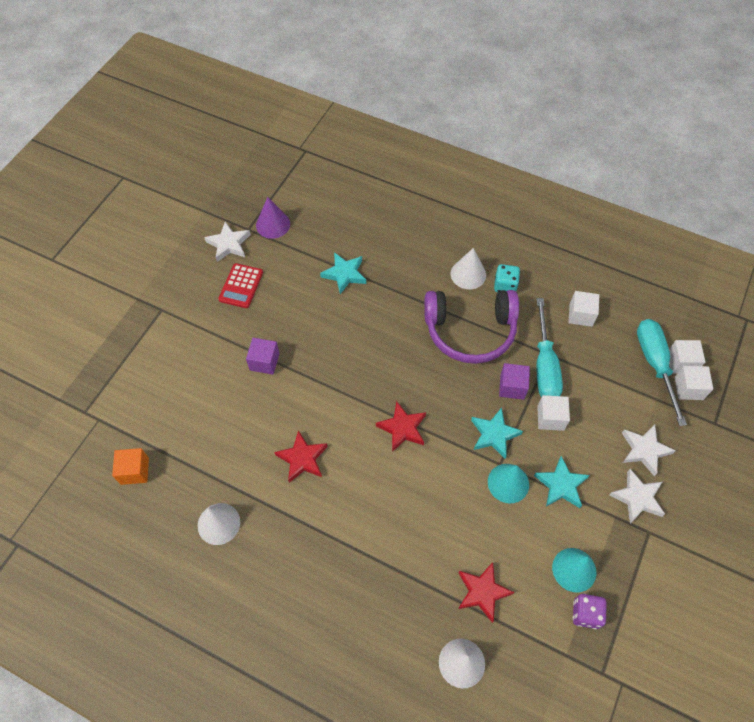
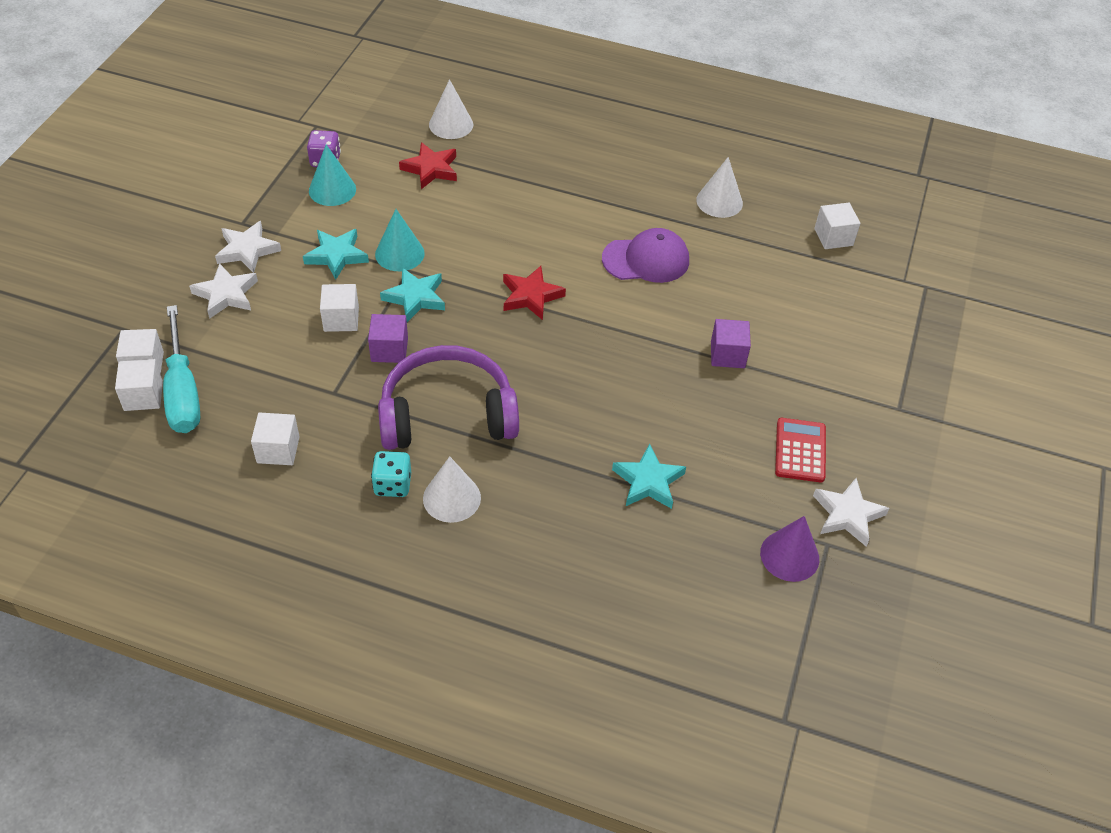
camera: 170 degrees right, 10 degrees down
(134, 471) = (833, 237): orange cube -> white cube
(302, 458) = (646, 260): red star -> purple cap
(544, 365) = (342, 378): turquoise screwdriver -> none

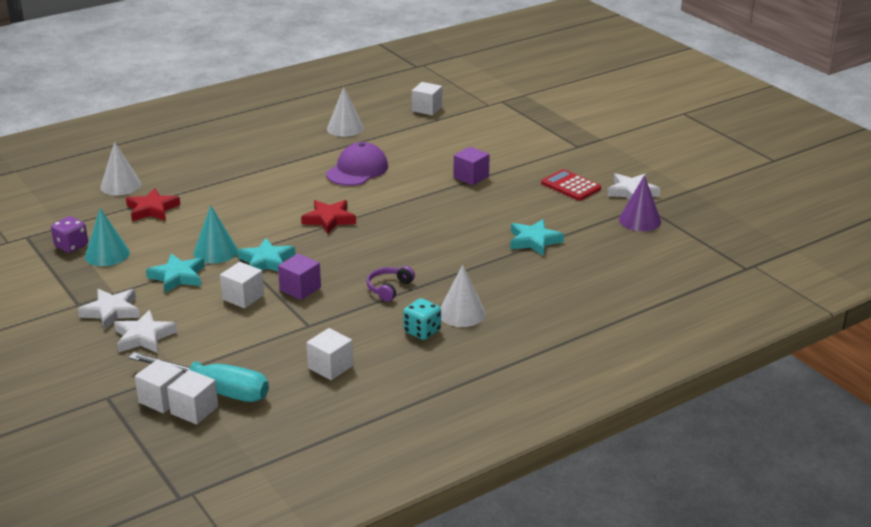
camera: 50 degrees left, 20 degrees down
(447, 414) = (389, 288): purple headphones -> purple headphones, size x0.41

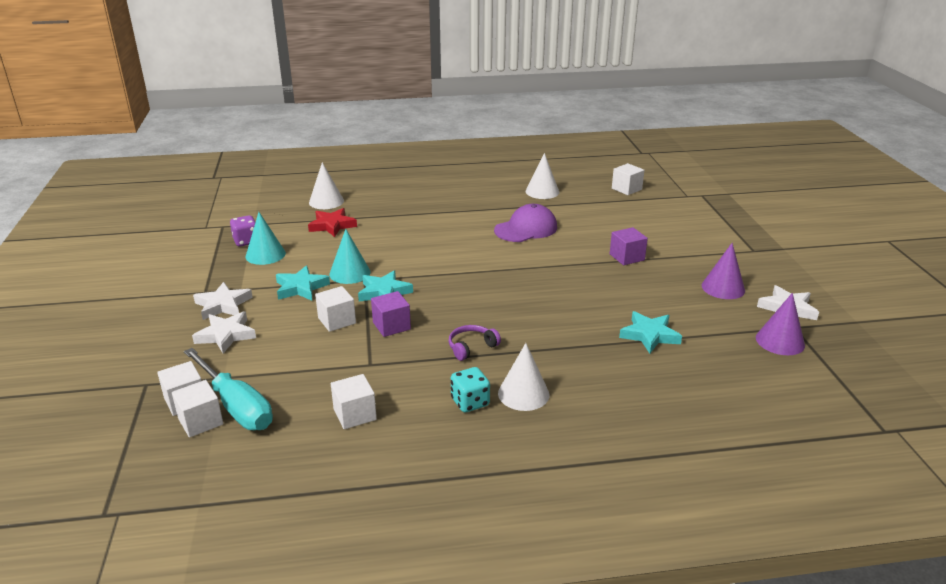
camera: 25 degrees right, 0 degrees up
(329, 219) = (468, 267): red star -> none
(570, 186) = (723, 288): red calculator -> purple cone

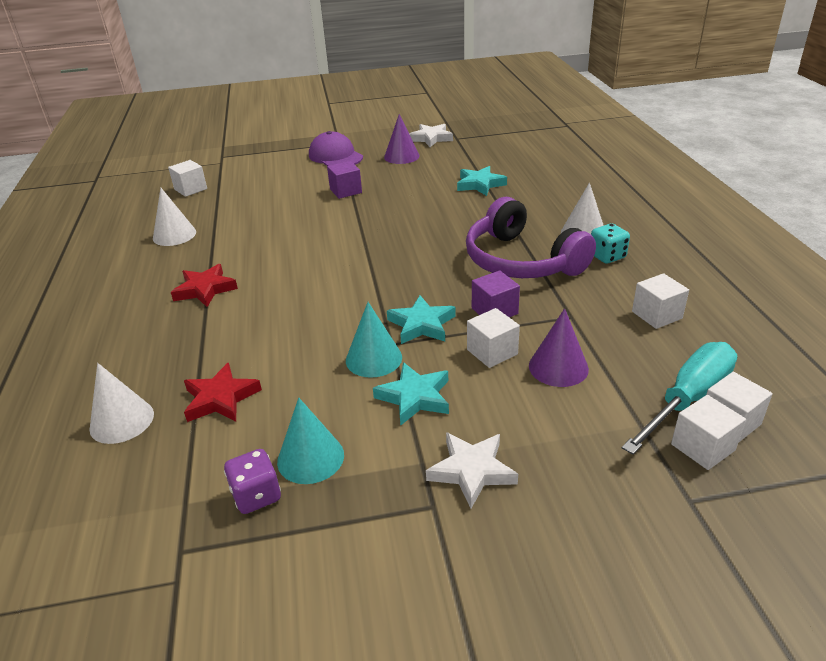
camera: 90 degrees left, 5 degrees up
(226, 335) = (550, 446): white star -> none
(458, 210) = (205, 289): none -> red star
(471, 347) = (521, 261): purple headphones -> purple headphones, size x2.41
(526, 229) = (273, 242): purple cap -> purple cap (335, 156)
(780, 341) = (476, 143): purple cone -> purple cone (558, 367)

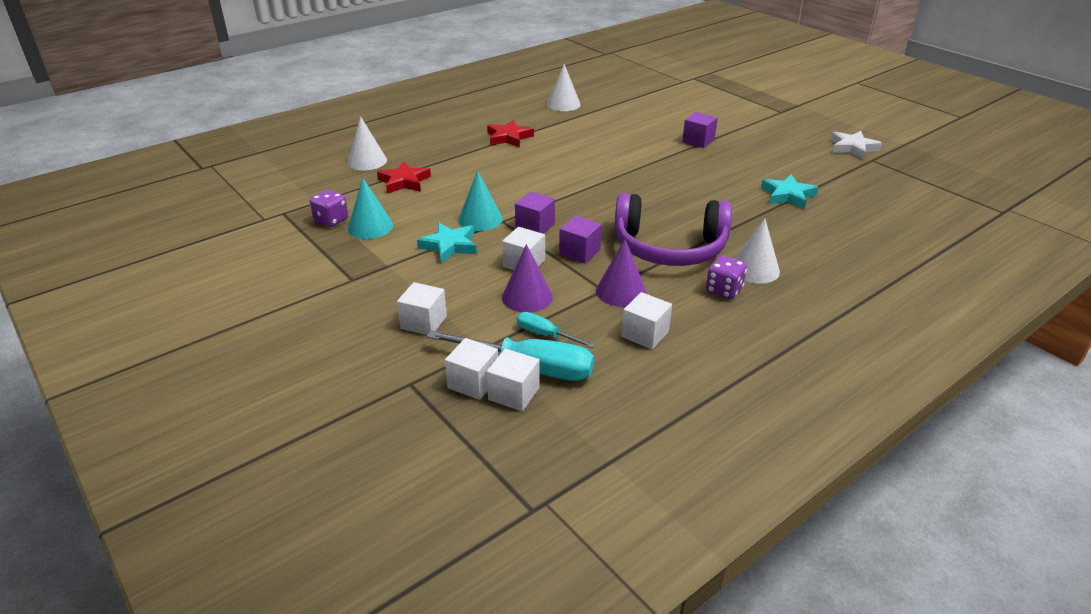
camera: 60 degrees right, 0 degrees up
(190, 189) = (630, 86): white cube -> white cube (424, 322)
(335, 156) = (754, 118): purple cap -> none
(401, 156) = (794, 145): purple cone -> purple cone (621, 291)
(422, 324) = (535, 226): turquoise star -> purple cube
(471, 471) = (390, 285): white star -> none
(521, 261) = (669, 247): purple headphones -> purple headphones turned 105 degrees counterclockwise
(607, 256) = (724, 290): turquoise dice -> purple dice
(634, 373) = (545, 335): none -> turquoise screwdriver

